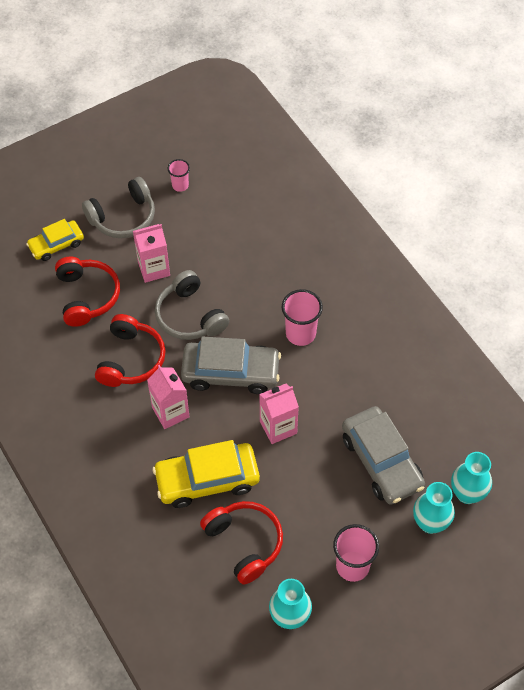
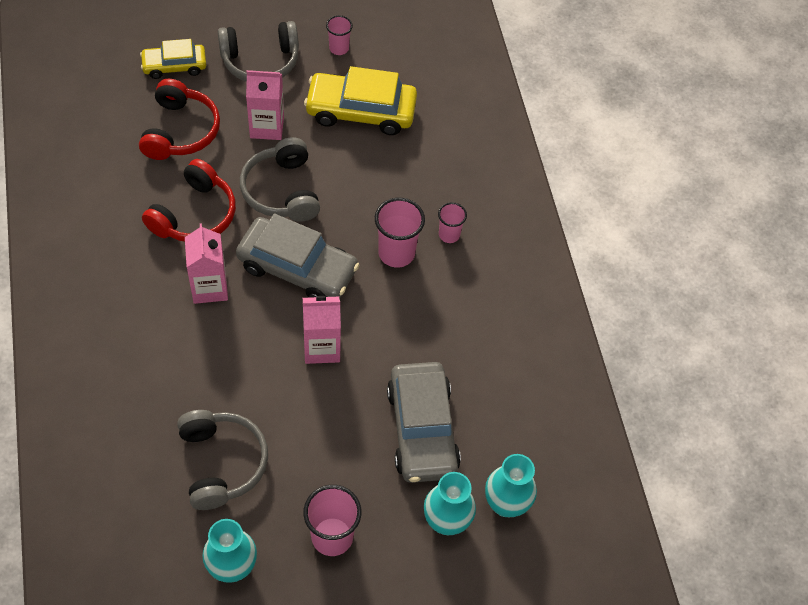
camera: 15 degrees right, 0 degrees up
(207, 480) = (214, 376): yellow car -> yellow car (361, 111)
(244, 543) = (221, 463): red headphones -> grey headphones
(333, 305) = (449, 235): none -> pink cup

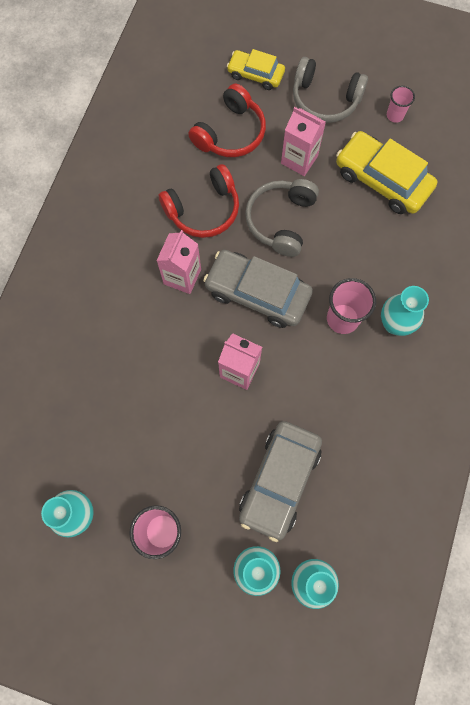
camera: 35 degrees right, 15 degrees up
(221, 463) = (114, 426): grey headphones -> none
(297, 268) = (257, 293): grey car -> grey car turned 150 degrees clockwise
(449, 235) = (394, 324): pink cup -> turquoise vase

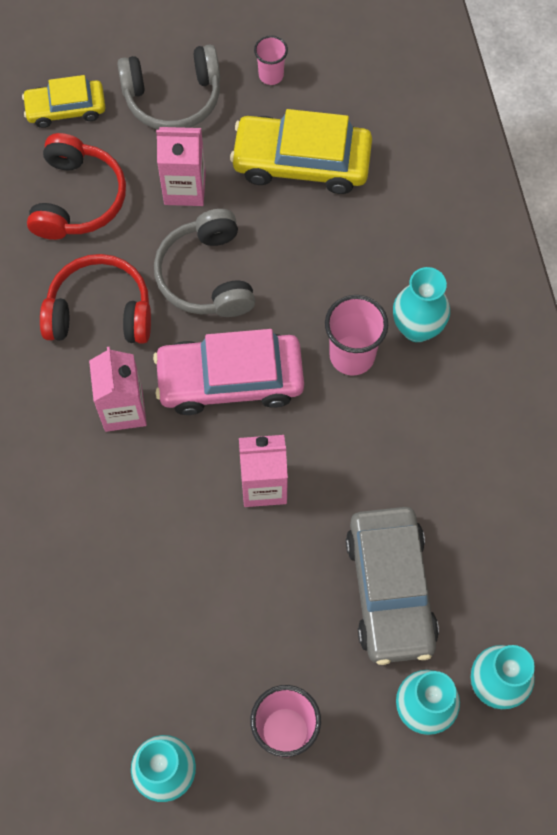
camera: 30 degrees left, 5 degrees down
(203, 209) = (100, 312): red headphones -> red headphones turned 120 degrees counterclockwise
(257, 293) = (230, 380): grey car -> pink car

